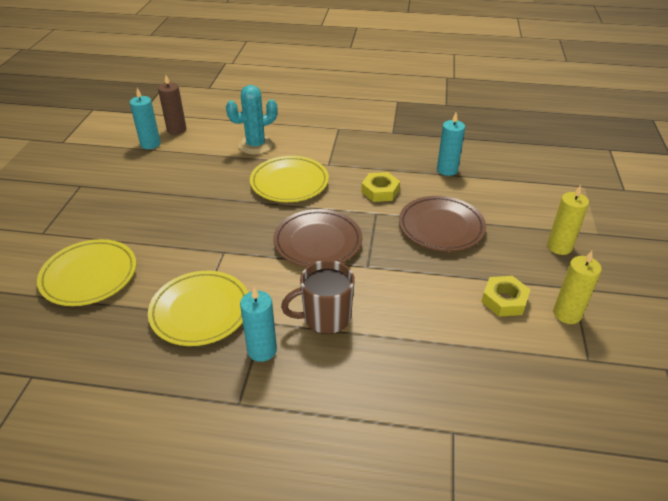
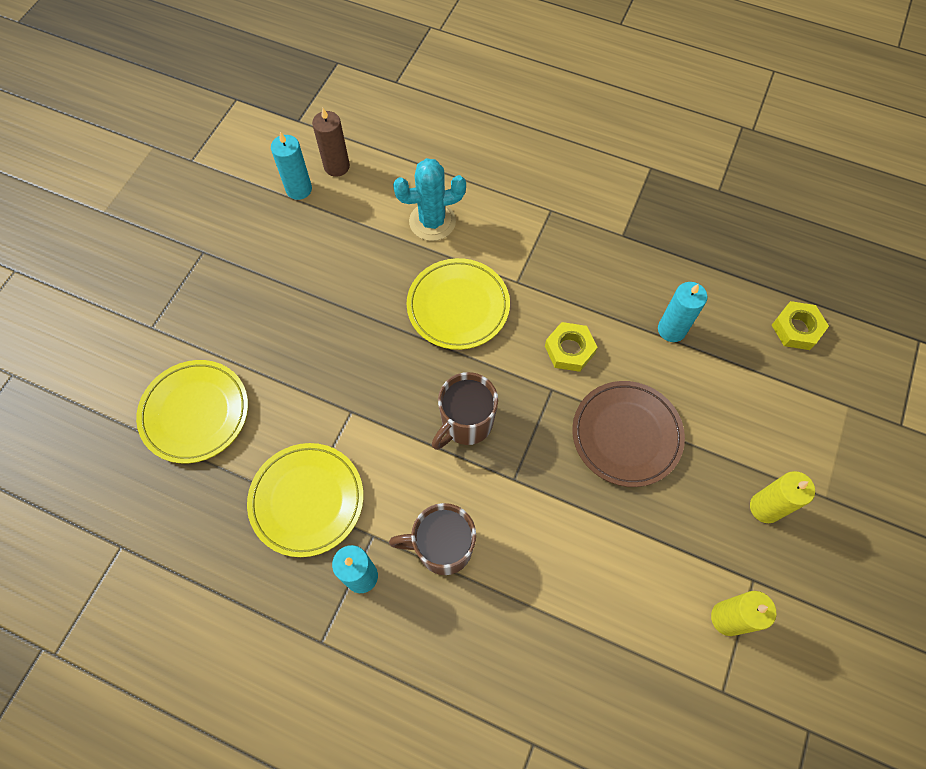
camera: 15 degrees right, 25 degrees up
(318, 242) = (466, 423): brown plate -> brown mug
(504, 300) = (660, 577): yellow nut -> yellow nut (796, 329)

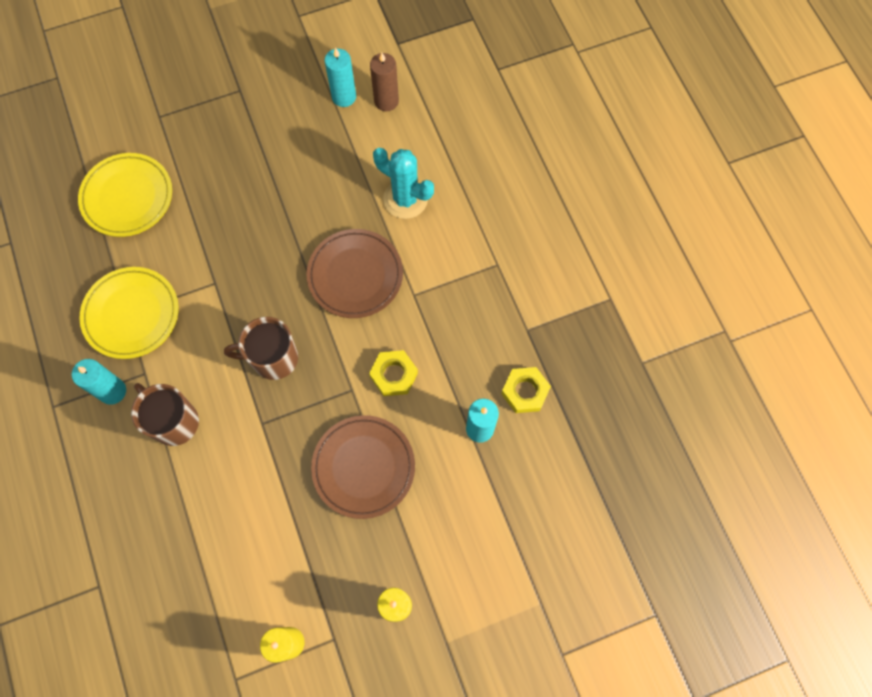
camera: 45 degrees right, 5 degrees up
(458, 306) = (355, 275): yellow plate -> brown plate
(796, 329) = (571, 515): yellow nut -> yellow nut (525, 392)

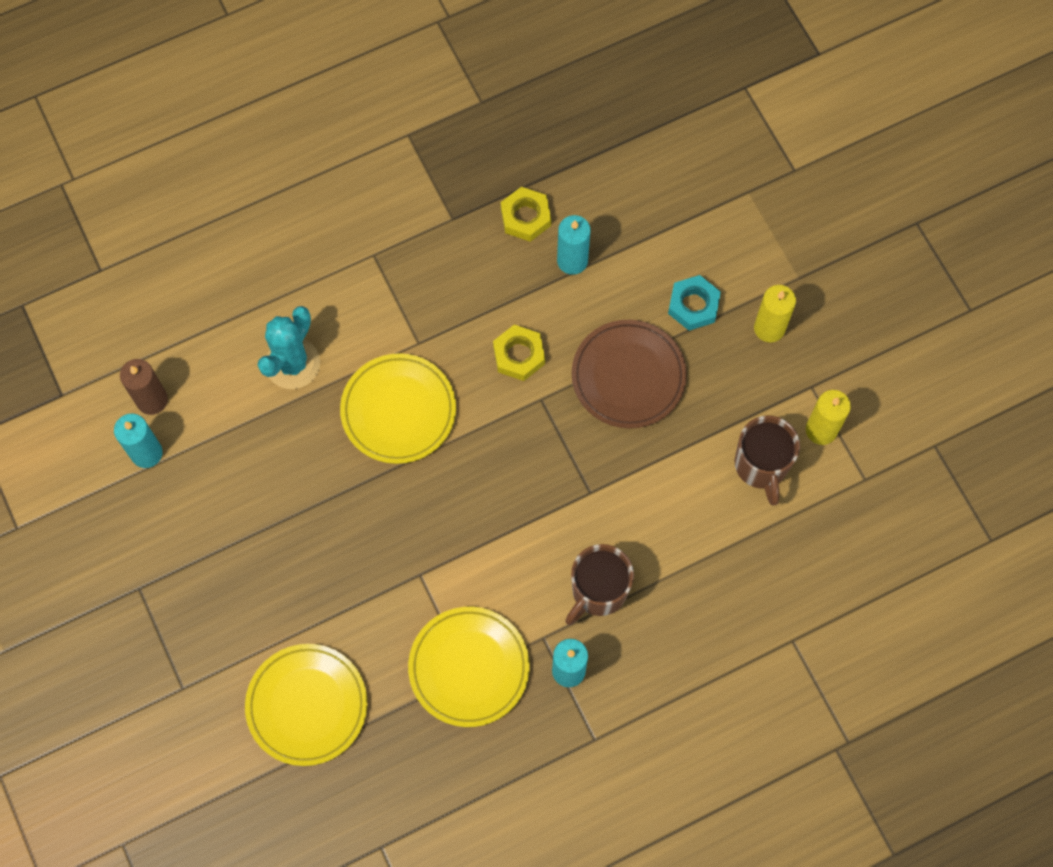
camera: 95 degrees left, 0 degrees up
(273, 358) = (511, 491): brown mug -> brown mug (761, 466)
(355, 275) = (398, 411): brown plate -> yellow plate
(426, 535) = (693, 305): none -> turquoise nut

